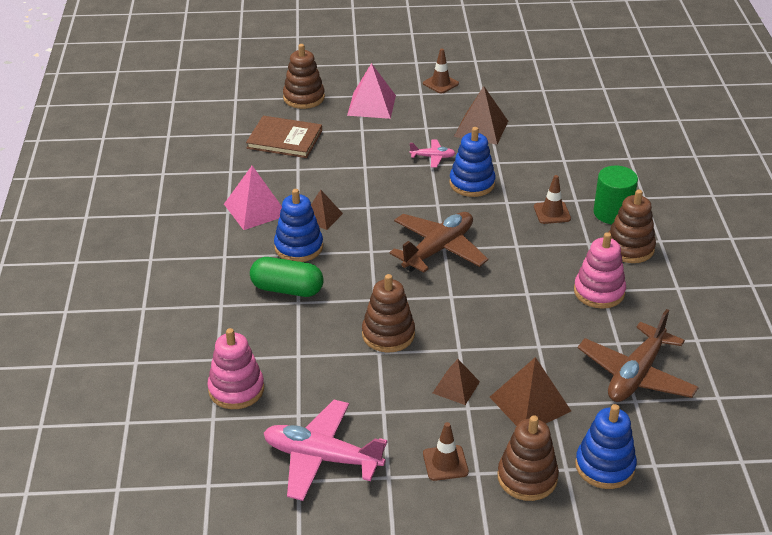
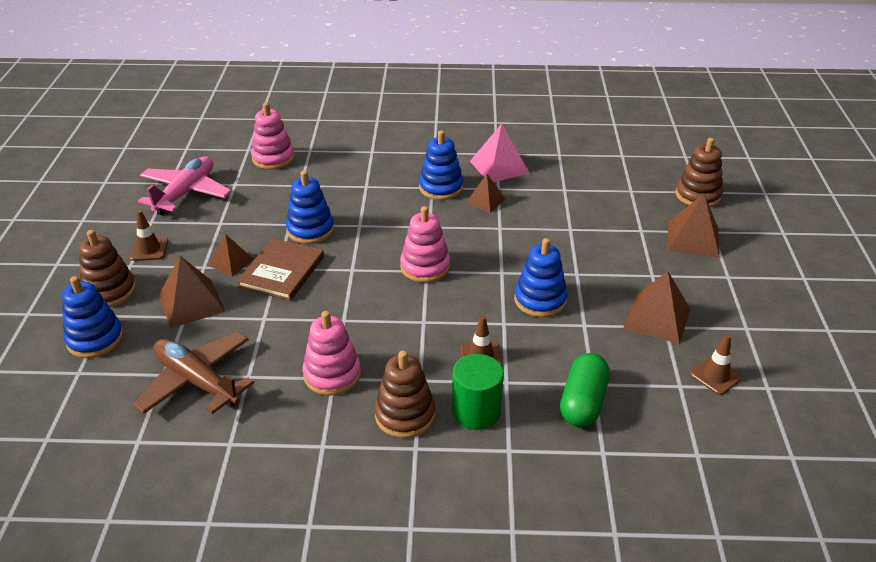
camera: 95 degrees right, 0 degrees up
(284, 139) = (615, 183): brown book -> brown book (282, 272)
(287, 289) = (384, 181): green capsule -> green capsule (583, 402)
(371, 105) = (693, 239): pink pyramid -> brown pyramid
(388, 334) = (310, 230): brown stacking toy -> blue stacking toy
(433, 157) = (591, 275): pink plane -> none
(438, 249) = (425, 267): brown plane -> pink stacking toy
(440, 83) = (756, 294): brown traffic cone -> brown traffic cone (715, 376)

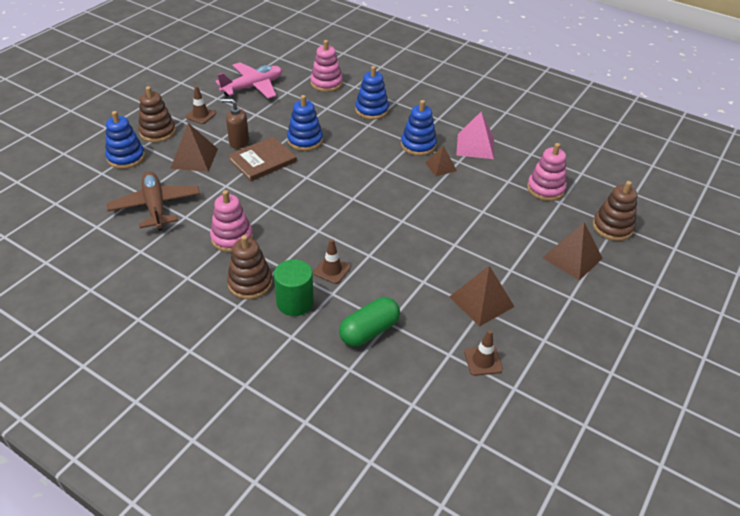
camera: 30 degrees right, 5 degrees up
(231, 262) = (239, 142): brown pyramid -> brown soap dispenser
(425, 267) = (354, 195): pink stacking toy -> pink stacking toy (545, 189)
(540, 300) = (409, 251): blue stacking toy -> blue stacking toy (372, 110)

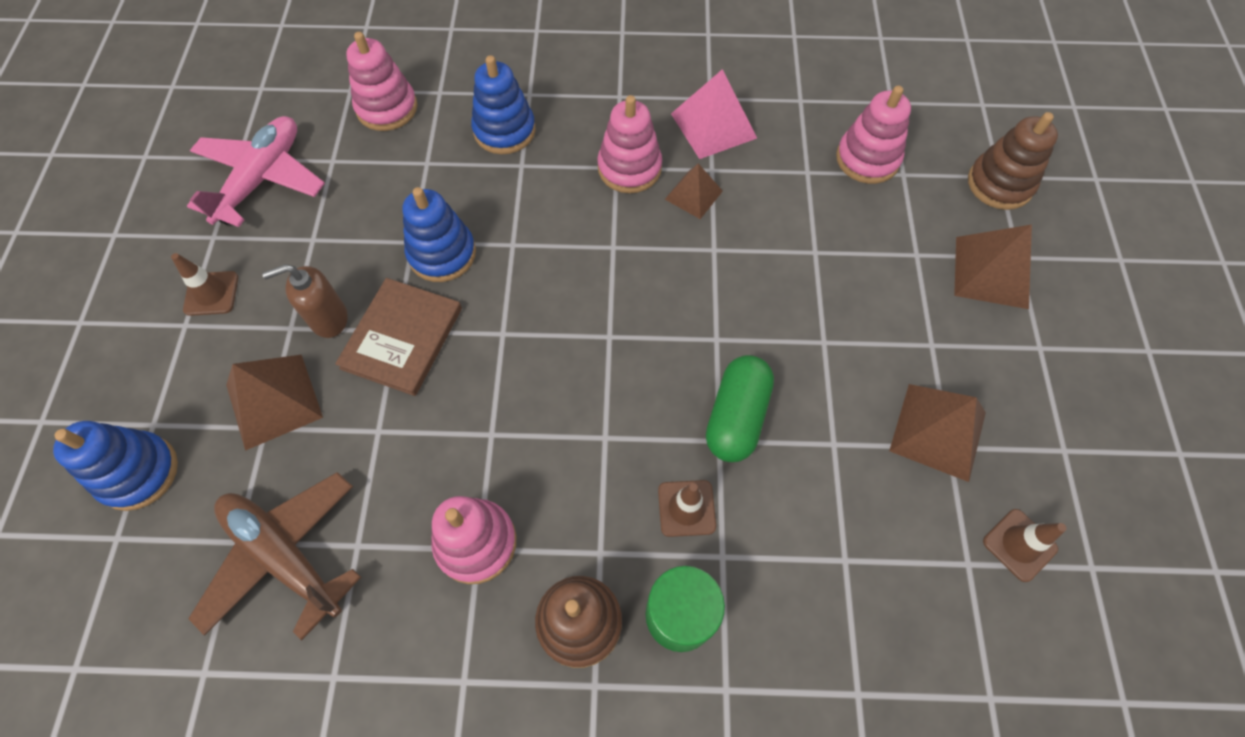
camera: 30 degrees left, 20 degrees up
(157, 132) = (156, 377): brown stacking toy -> none
(369, 331) = (831, 597): green capsule -> green capsule (736, 417)
(418, 145) = (629, 168): blue stacking toy -> pink stacking toy

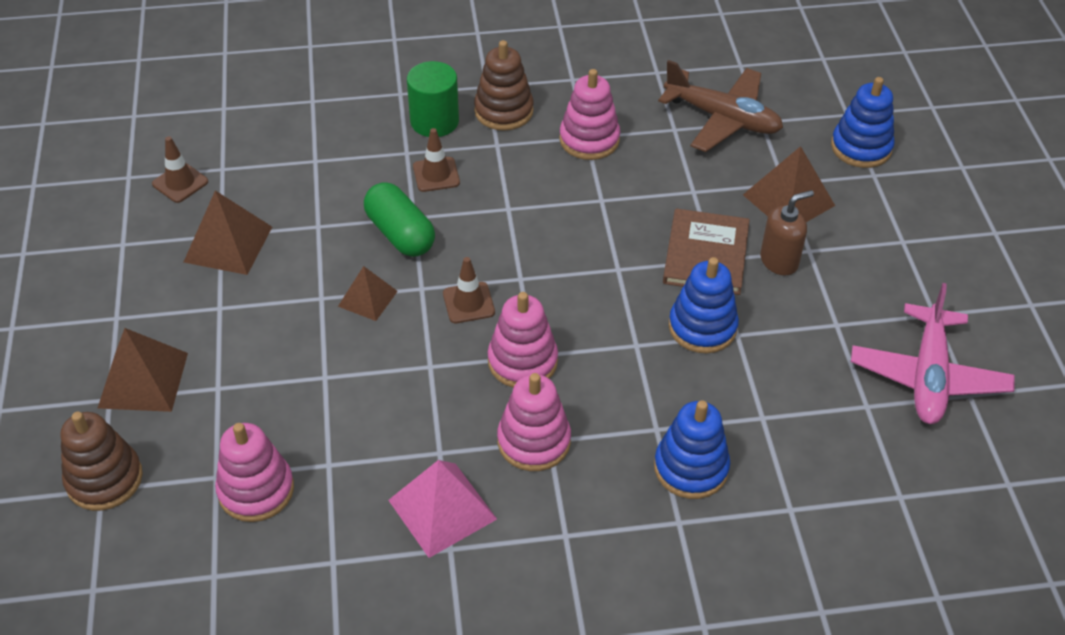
camera: 170 degrees right, 15 degrees down
(211, 293) = (898, 267): brown traffic cone -> brown traffic cone (468, 303)
(387, 108) = (842, 478): pink stacking toy -> pink stacking toy (522, 361)
(693, 195) = (457, 420): brown pyramid -> brown pyramid (368, 298)
(736, 417) = (400, 234): green capsule -> green capsule turned 45 degrees counterclockwise

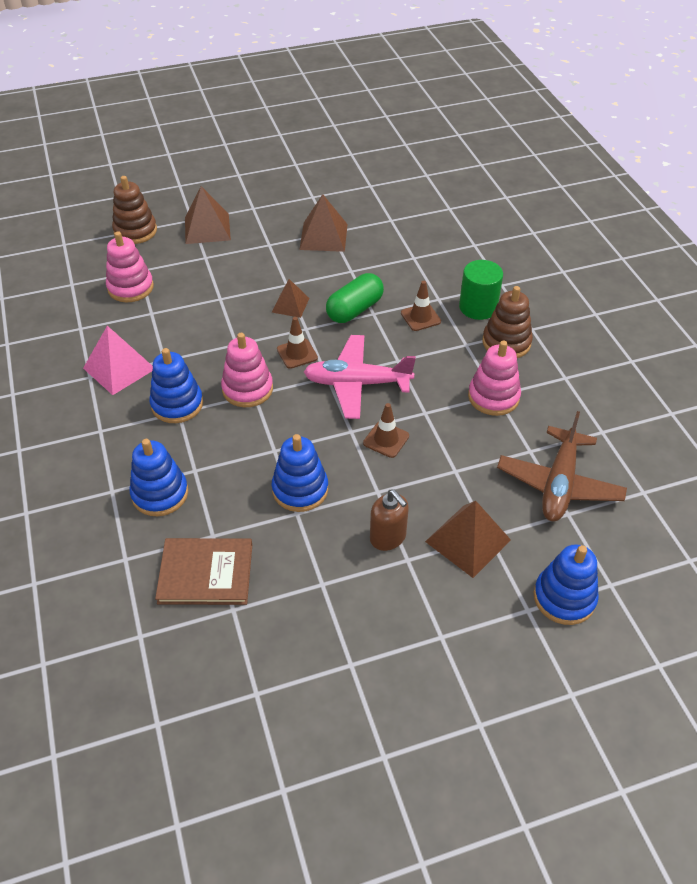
camera: 80 degrees right, 0 degrees up
(180, 183) = (372, 206): brown traffic cone -> brown traffic cone (386, 439)
(534, 441) = (177, 404): pink stacking toy -> blue stacking toy
(705, 254) = (382, 485): brown book -> brown book (206, 573)
(928, 376) = (273, 658): pink plane -> pink plane (357, 383)

